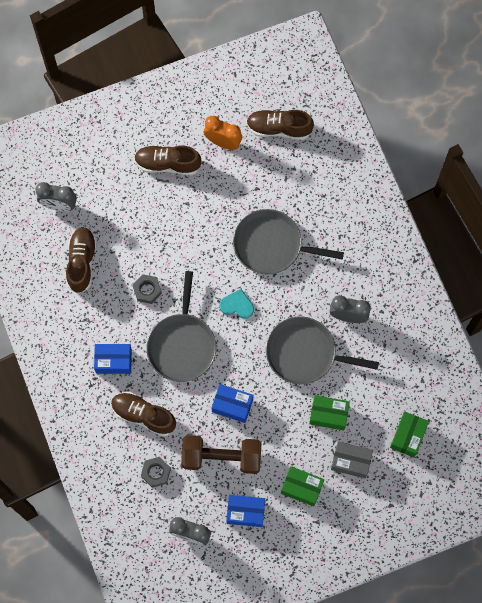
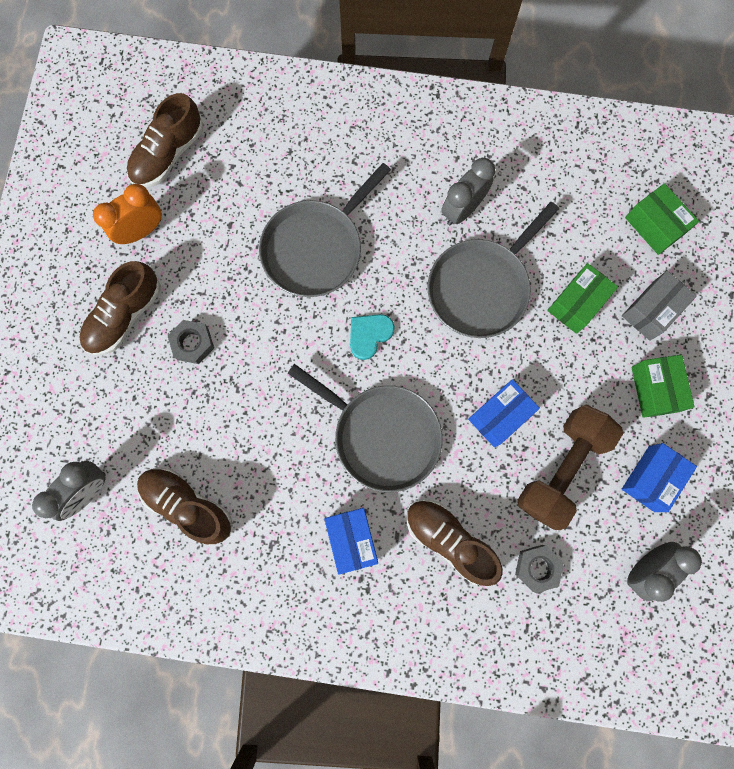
camera: 60 degrees left, 5 degrees up
(113, 361) = (352, 539): blue box -> blue box turned 45 degrees counterclockwise
(143, 415) = (449, 540): brown shoe -> brown shoe turned 75 degrees clockwise
(147, 290) = (280, 439): grey nut -> grey nut (192, 343)
(302, 488) = (655, 389): green box -> green box turned 60 degrees counterclockwise

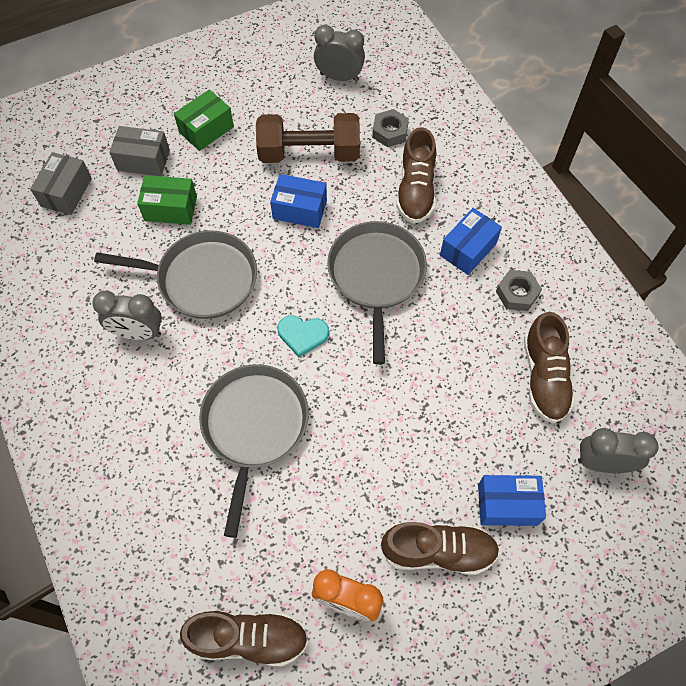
camera: 125 degrees left, 15 degrees down
(192, 343) = (416, 470): grey nut -> grey nut (517, 293)
(316, 248) = (254, 427): grey pan -> grey pan turned 90 degrees counterclockwise
(651, 478) = (275, 101): blue box -> blue box (507, 504)
(654, 225) = (66, 192): green box -> grey box

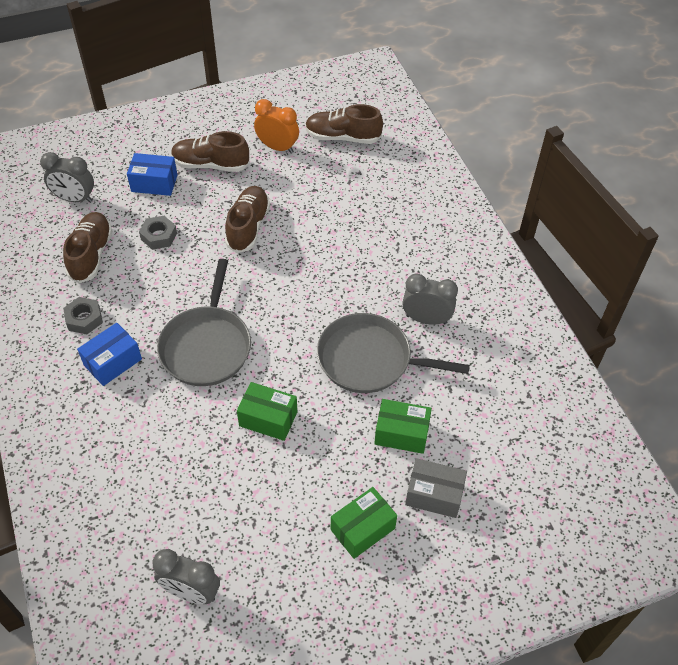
camera: 175 degrees left, 10 degrees down
(66, 192) = (514, 463): grey box -> none
(254, 427) = (330, 244): grey pan -> none
(299, 210) = (268, 418): blue box -> green box
(302, 335) = (283, 304): turquoise heart -> none
(309, 153) = (247, 484): brown dumbbell -> none
(390, 132) = (150, 503): grey nut -> grey nut (159, 236)
(416, 190) = (143, 428): brown shoe -> brown shoe (248, 227)

